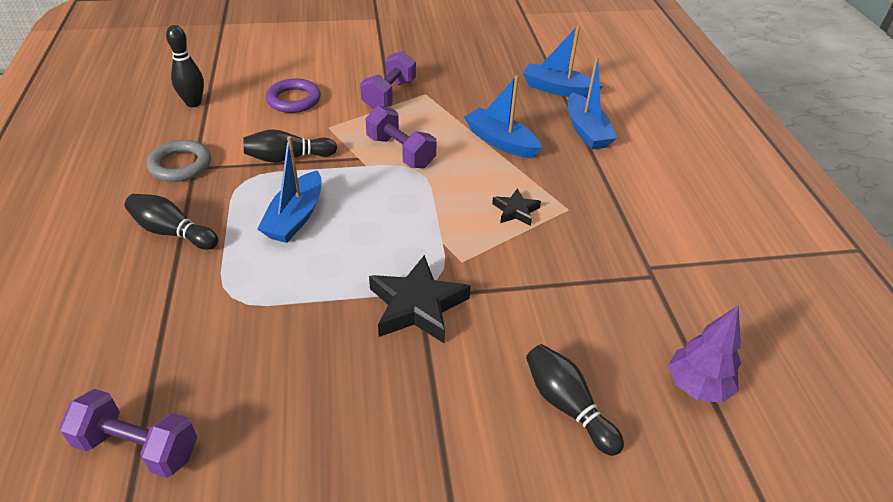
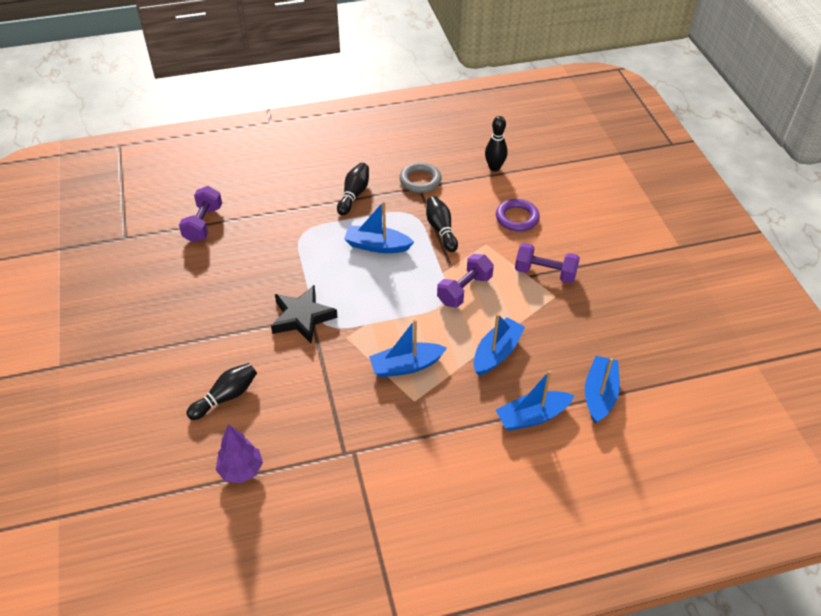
camera: 85 degrees right, 5 degrees up
(515, 211) = (406, 366): black star -> blue boat

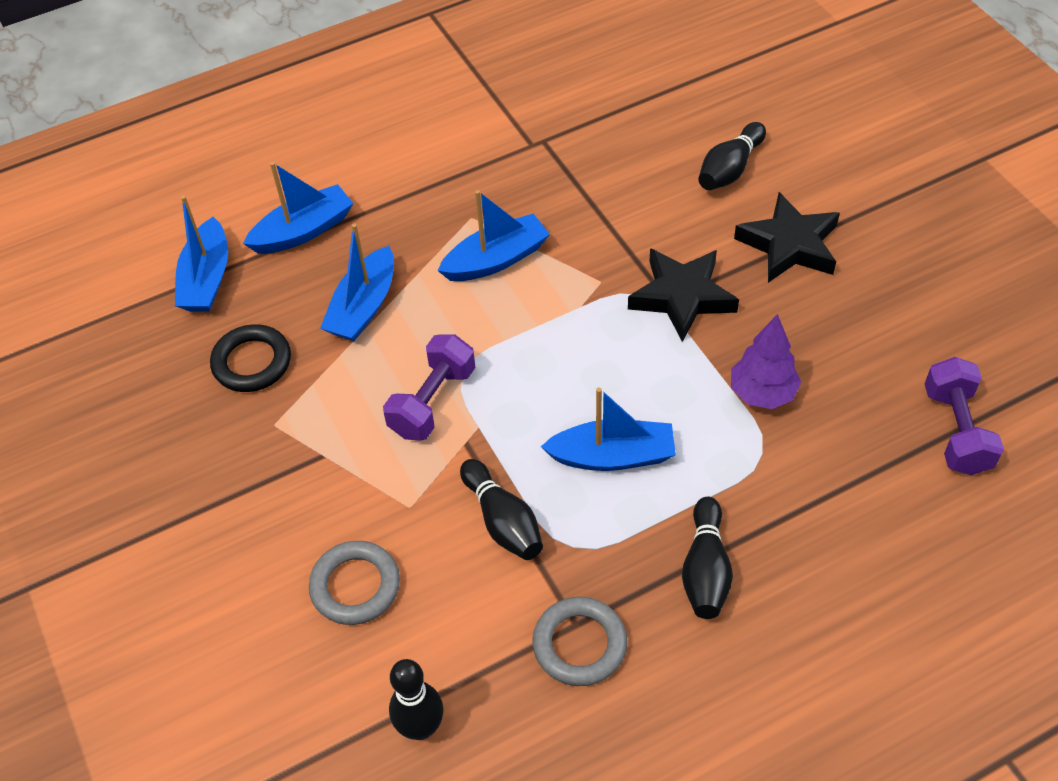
camera: 170 degrees right, 5 degrees up
(221, 335) = (789, 245): none -> black star
(241, 470) = (661, 99): purple tree -> purple tree (762, 393)
(517, 218) = (355, 586): purple ring -> grey ring
(545, 273) = (293, 467): purple dumbbell -> none
(568, 333) = (252, 362): none -> black ring

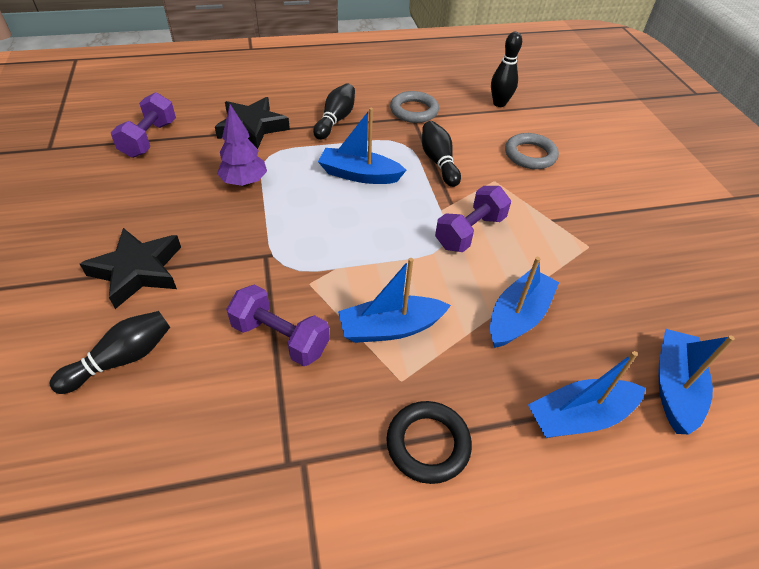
camera: 170 degrees left, 5 degrees down
(252, 362) = (613, 295): black ring -> black ring (428, 444)
(600, 222) = (280, 338): none -> purple dumbbell
(682, 297) = (253, 254): black star -> black star (252, 127)

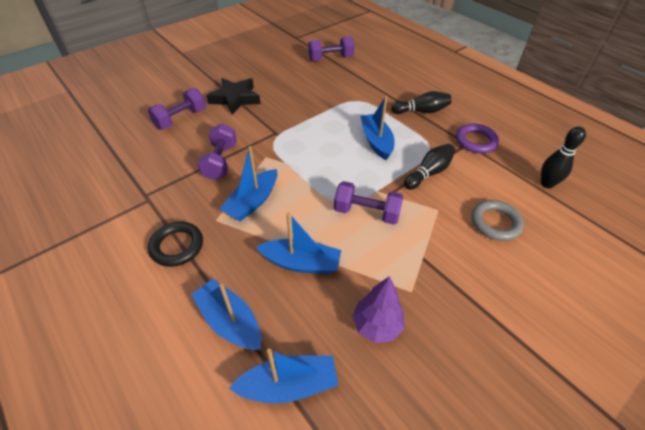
camera: 65 degrees right, 0 degrees up
(122, 359) = (181, 119): black bowling pin -> purple dumbbell
(244, 182) = (326, 102): purple tree -> purple tree (376, 325)
(252, 127) = (377, 84): black star -> none
(390, 328) = (252, 202): blue boat -> blue boat turned 105 degrees counterclockwise
(414, 111) = (475, 141): grey ring -> purple ring

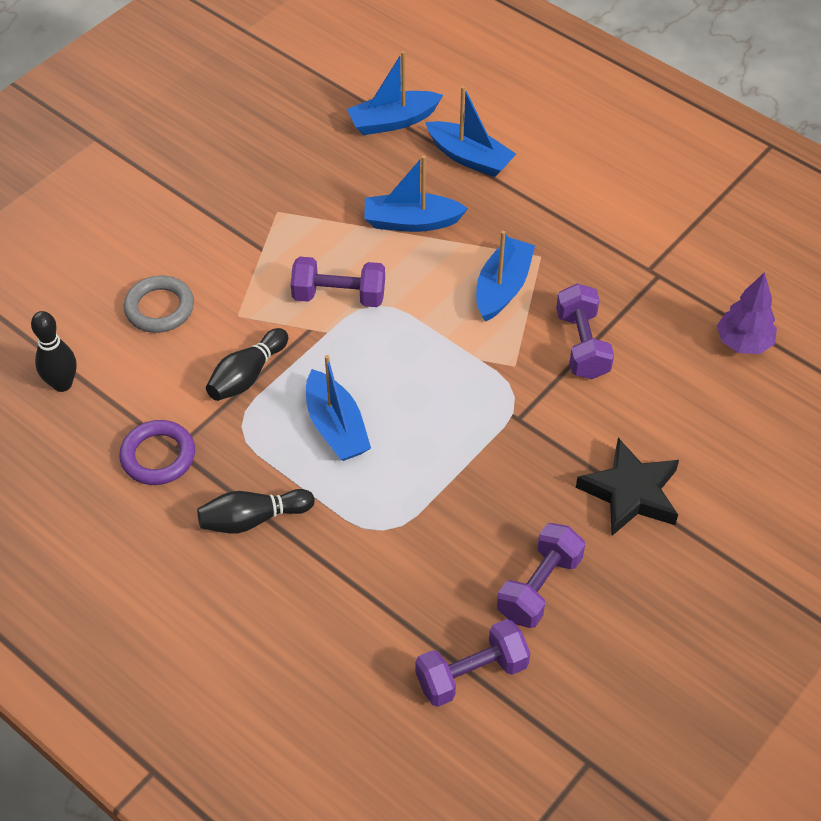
camera: 170 degrees right, 5 degrees up
(177, 246) = (570, 218): black ring -> none
(181, 119) = (702, 422): purple dumbbell -> purple dumbbell (539, 587)
(376, 325) = (315, 175): purple tree -> purple tree (743, 343)

